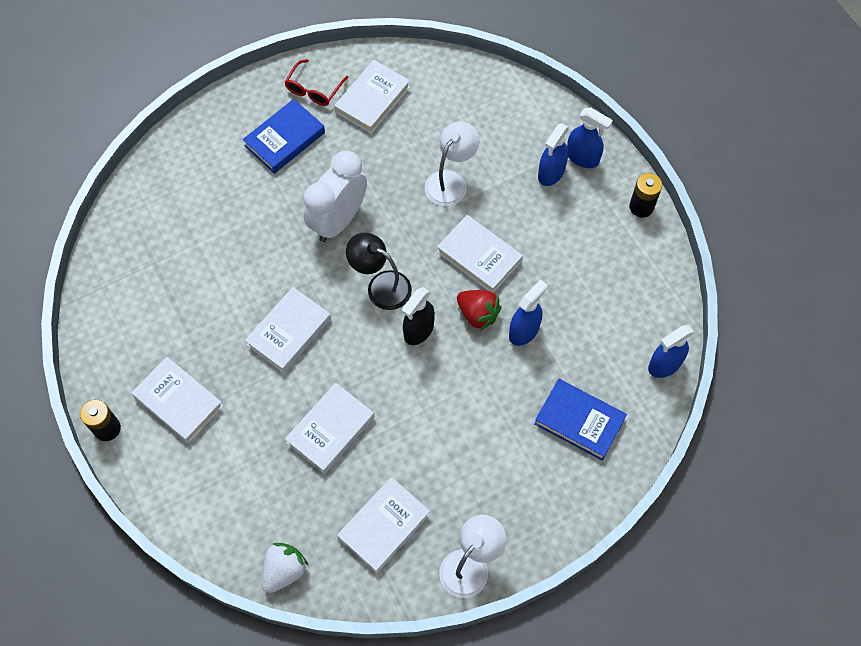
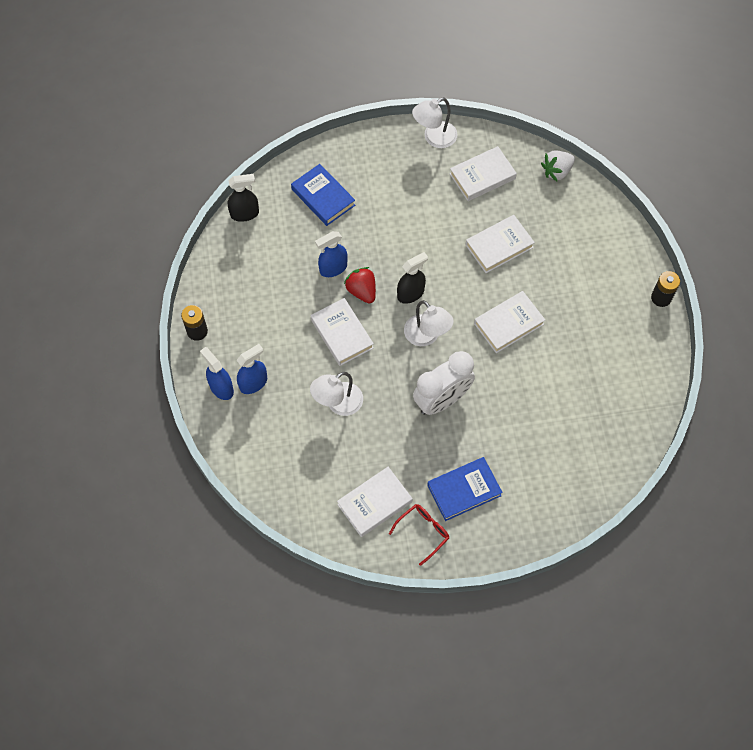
camera: 160 degrees left, 0 degrees up
(178, 402) = (604, 300): white book -> none
(381, 285) = (426, 336): black lamp -> white lamp
(664, 364) = (245, 214): blue spray bottle -> black spray bottle

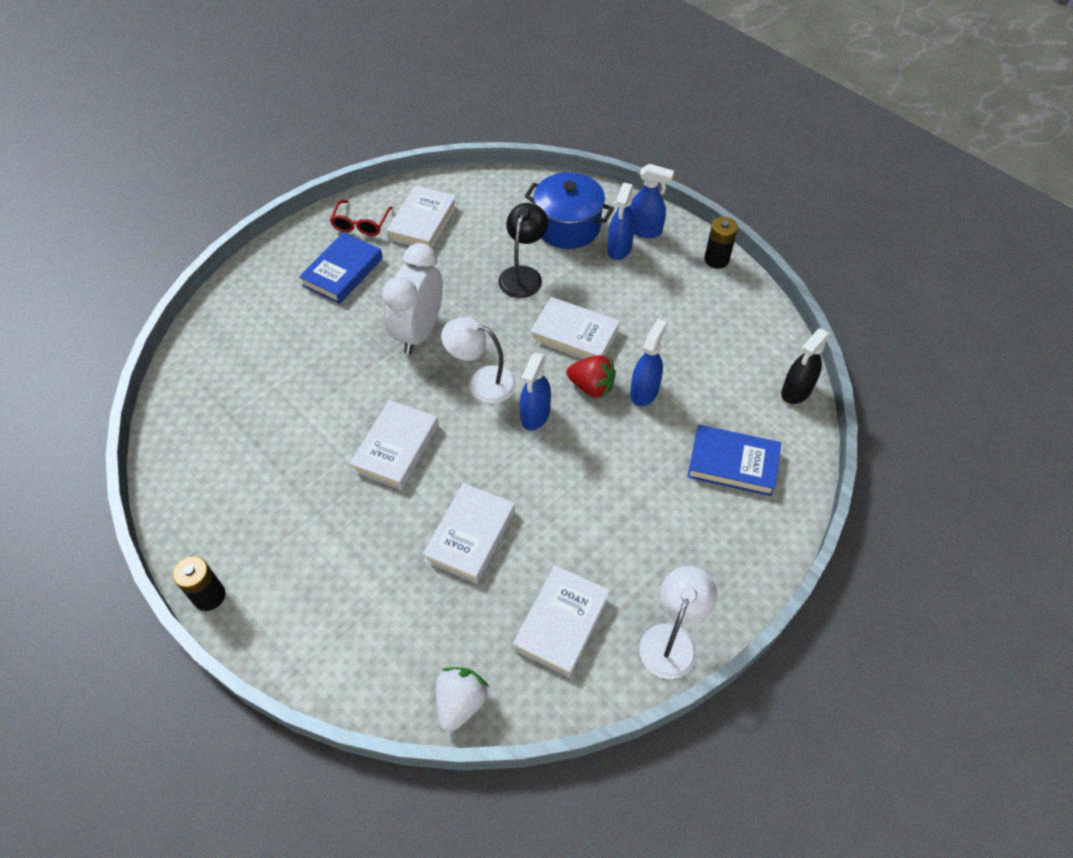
camera: 145 degrees right, 10 degrees down
(272, 427) = (568, 227): none -> blue pot
(338, 403) = (523, 275): white lamp -> black lamp
(411, 293) = (535, 415): black spray bottle -> blue spray bottle

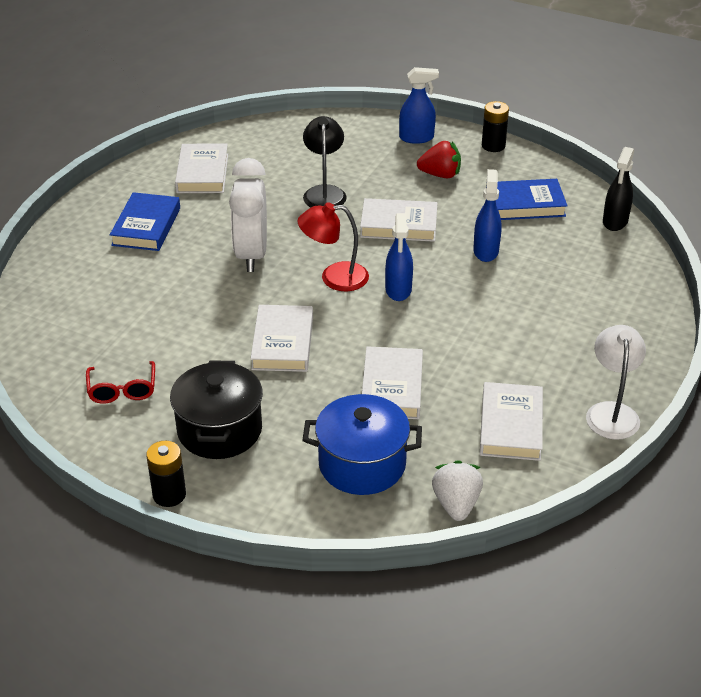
camera: 20 degrees left, 15 degrees down
(289, 534) = (219, 430): none -> black pot
(361, 224) = (141, 187): red glasses -> red glasses (122, 389)
(482, 382) = (334, 277): white lamp -> red lamp
(568, 227) = (344, 149): blue pot -> blue pot (362, 464)
(591, 387) = (437, 258): red strawberry -> red strawberry (440, 175)
(619, 249) = (401, 156): blue spray bottle -> none
(733, 463) = (591, 282): blue book -> blue book (525, 204)

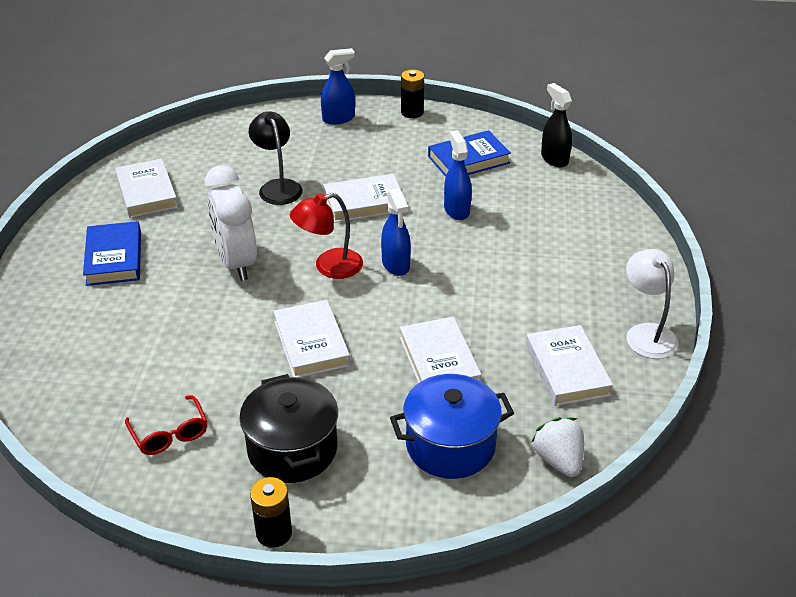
camera: 20 degrees left, 0 degrees up
(440, 175) = (378, 148): red strawberry -> none
(615, 221) = (554, 159): black spray bottle -> black spray bottle turned 150 degrees clockwise

